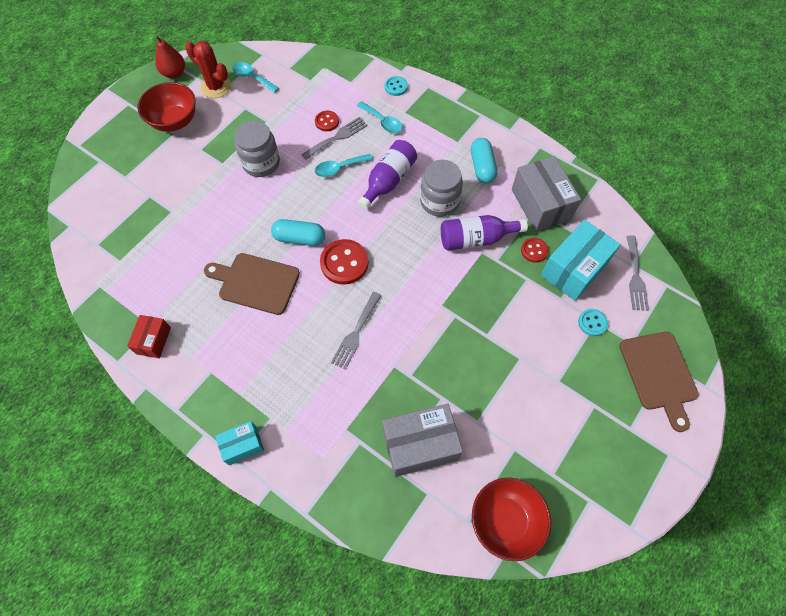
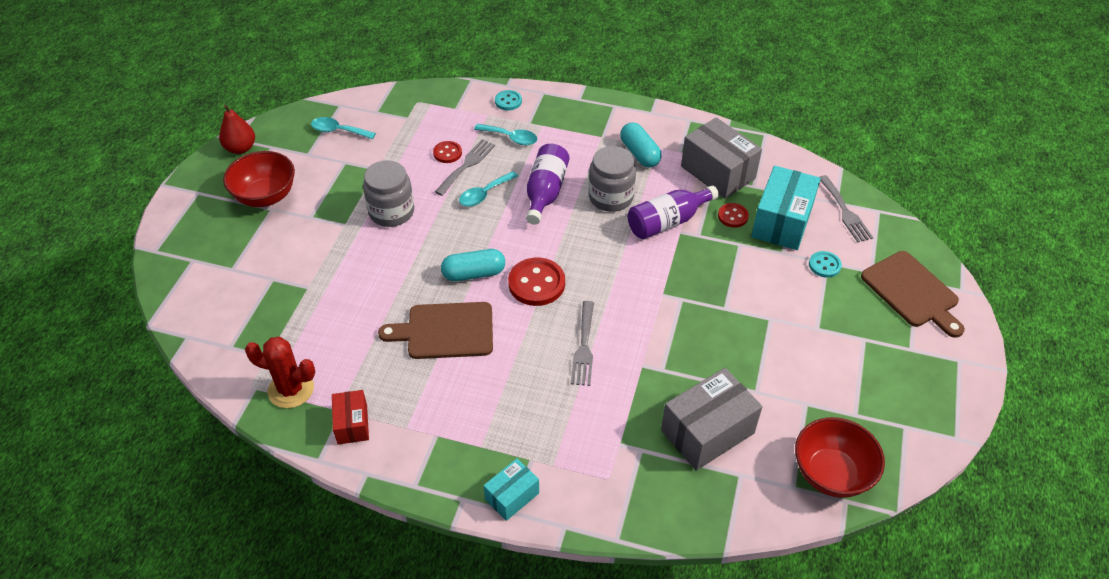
camera: 20 degrees left, 15 degrees down
(216, 87) = (299, 150): red cactus -> red cactus (291, 389)

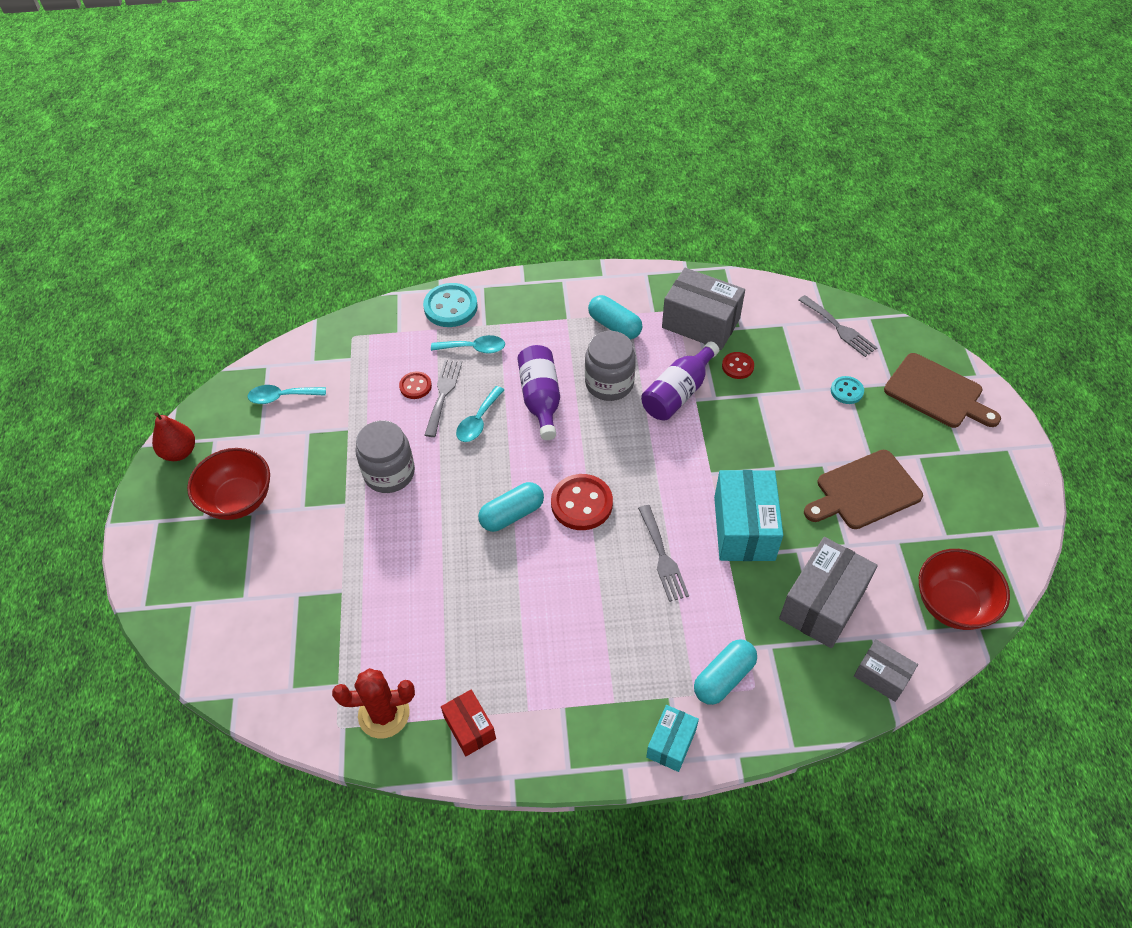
camera: 20 degrees left, 5 degrees up
(445, 331) = (514, 589): brown cutting board -> brown cutting board (864, 491)
(508, 101) = (450, 307): turquoise button -> turquoise button, size x1.77
(585, 461) = (724, 678): none -> turquoise capsule
(731, 510) = (881, 676): none -> grey box
(782, 222) = (786, 358): turquoise box -> turquoise box (744, 528)

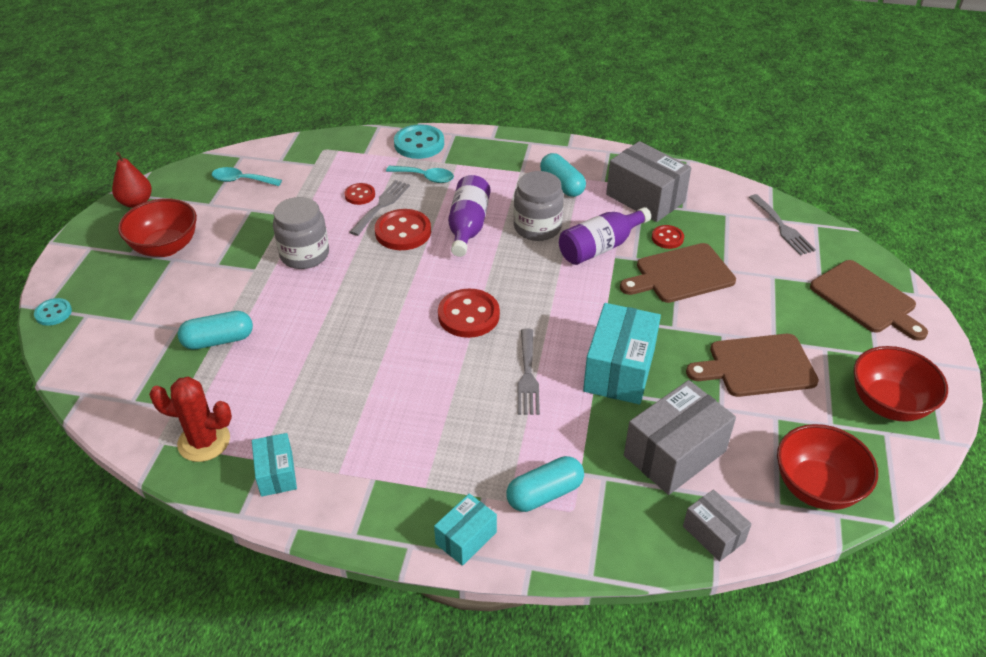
camera: 15 degrees right, 10 degrees down
(470, 728) = (276, 473): red box -> turquoise box
(478, 421) = (403, 232): turquoise spoon -> red button
(512, 514) = (399, 310): turquoise capsule -> turquoise capsule (218, 340)
(763, 406) = (680, 274): none -> brown cutting board
(846, 391) = (770, 279): turquoise button -> turquoise button (53, 313)
(987, 502) = (888, 404): none -> red bowl

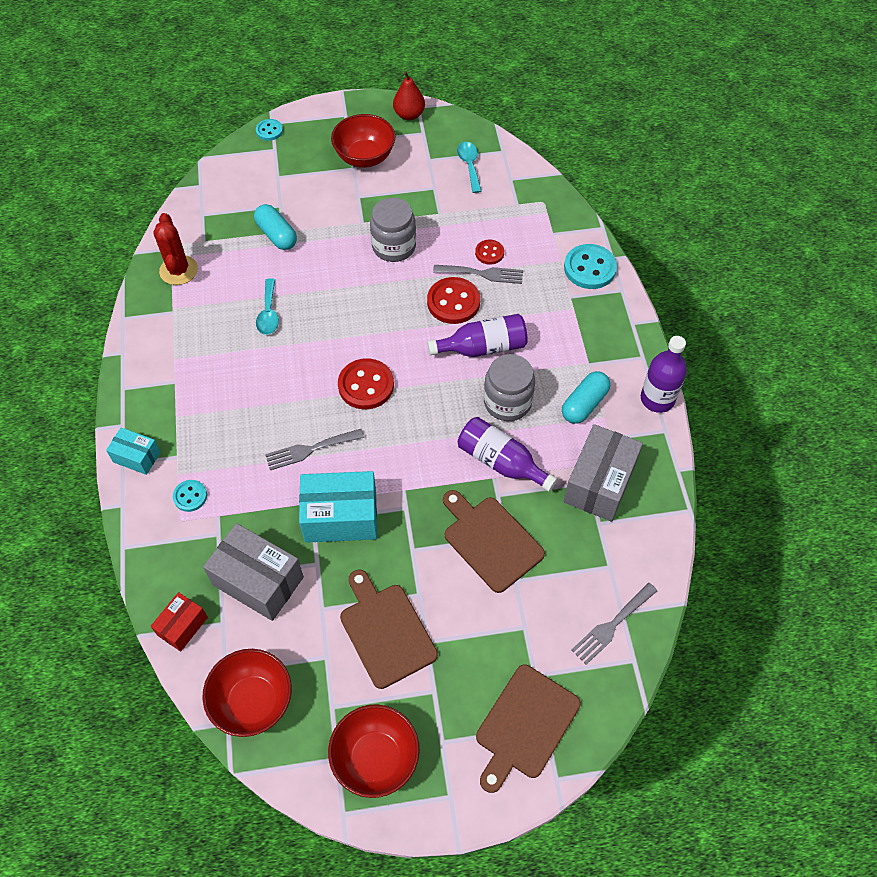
camera: 70 degrees right, 15 degrees up
(276, 473) = (162, 323): turquoise box -> none
(425, 177) = (539, 291): turquoise spoon -> turquoise spoon (268, 313)
(544, 494) = (190, 496): turquoise capsule -> turquoise button
(576, 146) = (657, 399): none -> purple bottle
(667, 238) = (542, 517): red button -> none
(713, 534) = (182, 626): grey box -> red box

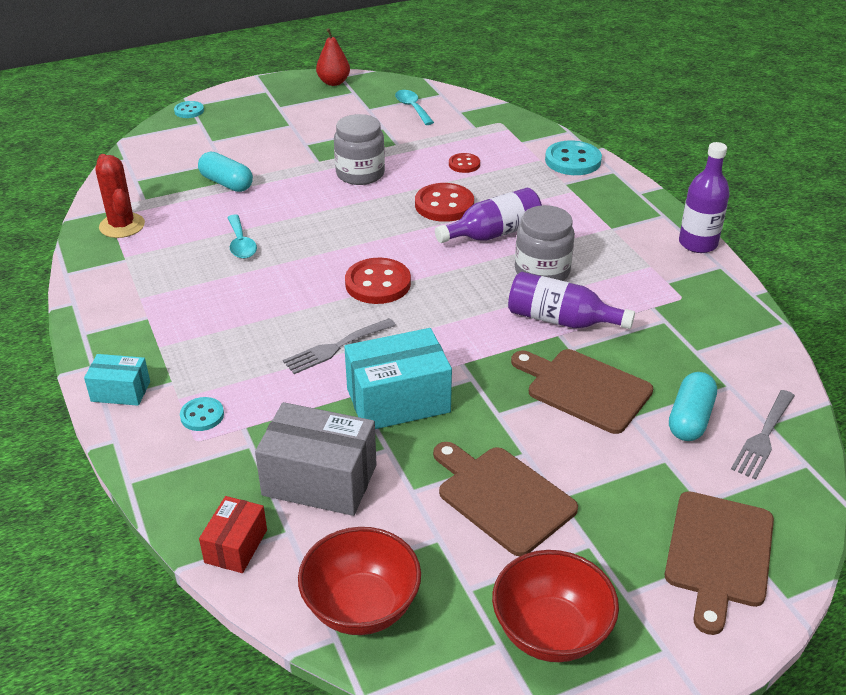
camera: 15 degrees left, 20 degrees down
(365, 157) = (300, 116): red bowl -> none
(483, 274) = (465, 180): grey fork -> none
(584, 404) = (625, 259): turquoise capsule -> turquoise capsule (690, 419)
(599, 483) = (677, 319): grey box -> none

